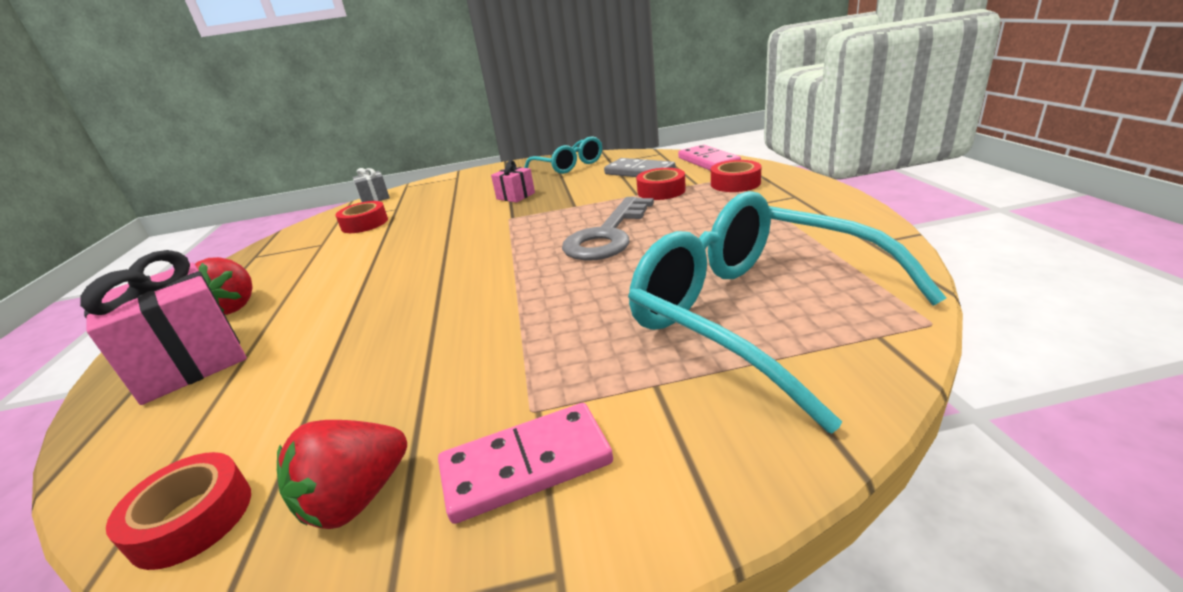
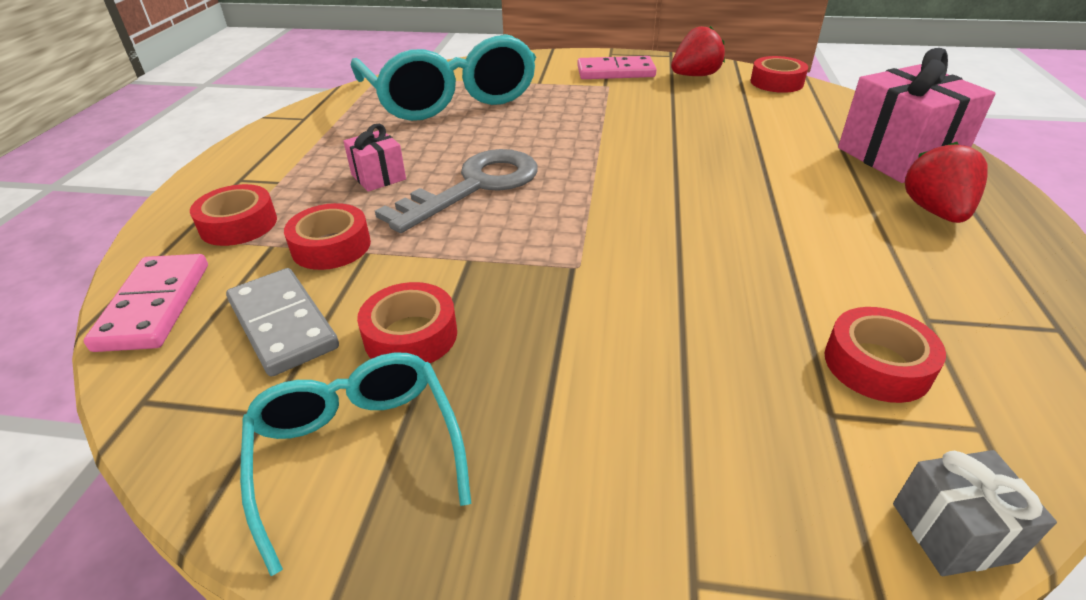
camera: 165 degrees left, 10 degrees up
(515, 196) = (546, 339): pink gift -> pink gift (378, 177)
(578, 183) = (411, 335): none -> red tape

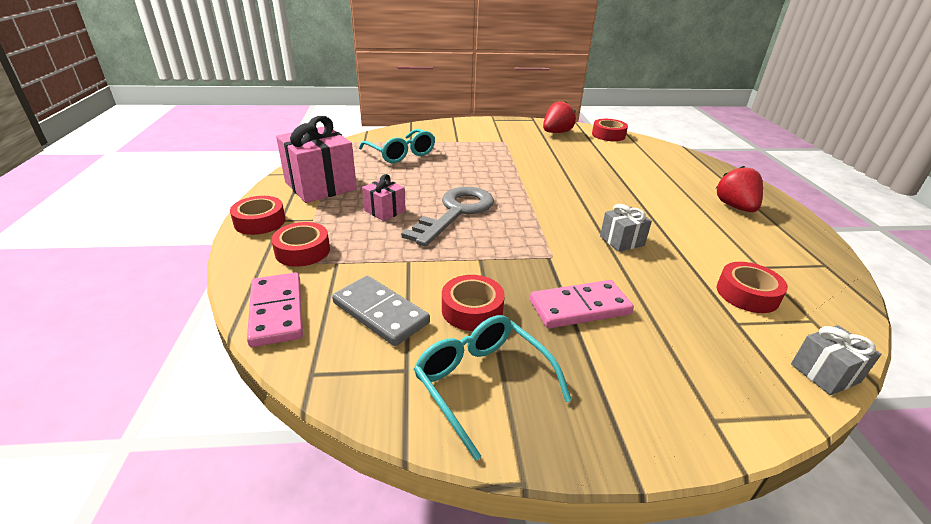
camera: 15 degrees left, 5 degrees down
(331, 246) = (381, 259): red tape -> red tape (260, 221)
(449, 97) = (401, 154): turquoise glasses -> turquoise glasses, size x0.55
(615, 72) = (504, 132): pink domino -> pink domino (579, 307)
(704, 251) = (622, 241): none -> grey gift
(898, 157) = (700, 177): pink gift -> pink gift (320, 186)

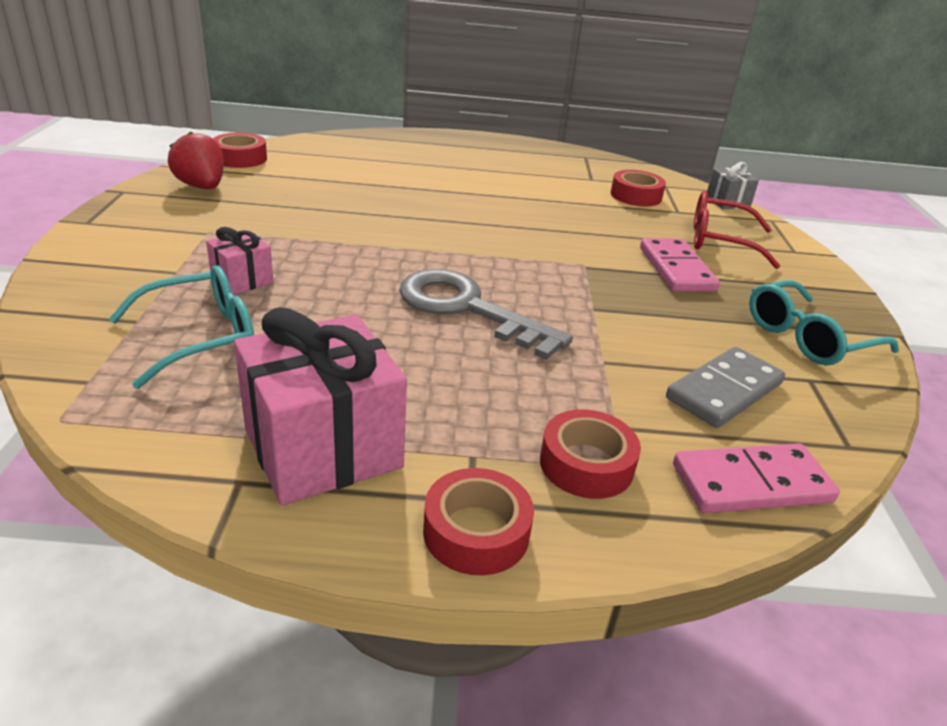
camera: 85 degrees left, 0 degrees up
(385, 211) = (453, 372): pink gift -> pink gift (242, 280)
(472, 310) = (698, 328): red tape -> none
(622, 241) = (548, 221): grey gift -> none
(679, 348) = (719, 241): none -> red glasses
(735, 207) = (479, 155): red strawberry -> none

